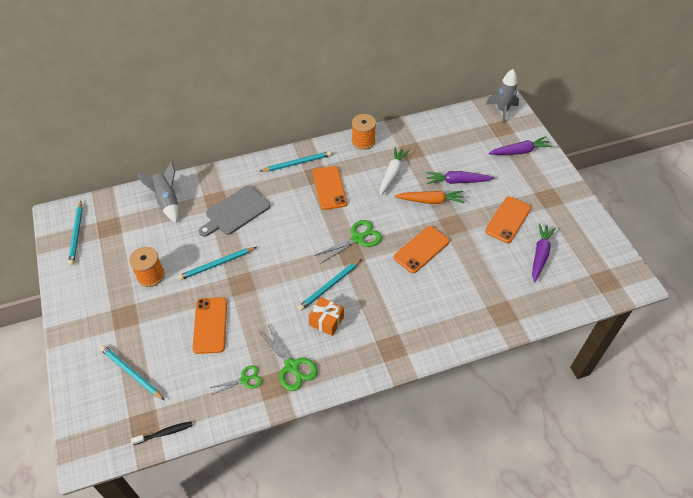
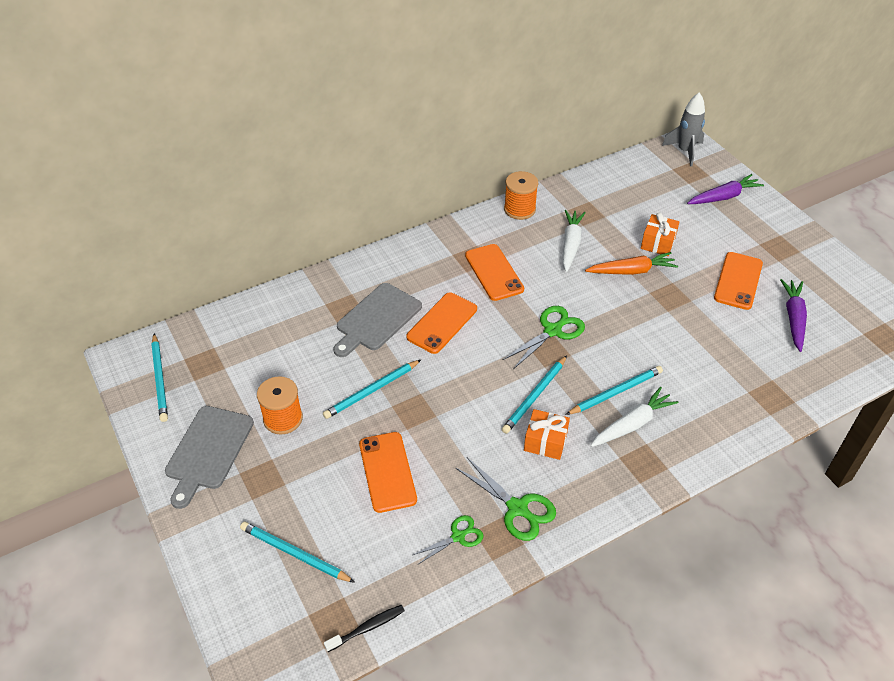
camera: 10 degrees left, 5 degrees down
(94, 291) = (208, 451): none -> grey cutting board
(167, 201) = (276, 318): grey rocket -> none
(297, 163) = (441, 247): turquoise pencil -> turquoise pencil (616, 392)
(393, 318) = (632, 424): none -> white carrot
(421, 249) = (640, 332): orange phone -> orange phone (442, 323)
(457, 181) = (658, 243): purple carrot -> orange gift

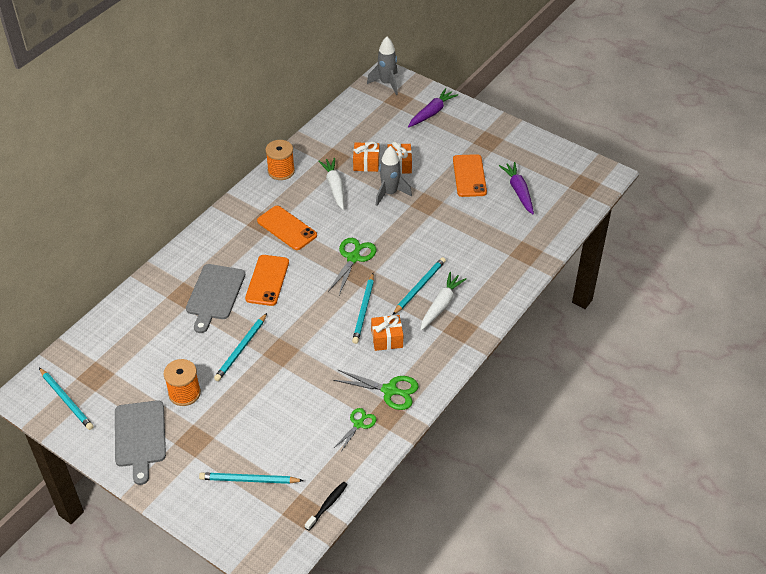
camera: 25 degrees left, 0 degrees up
(387, 472) = (285, 401): orange phone -> none
(620, 229) = (366, 163): none -> orange gift
(631, 271) = (390, 193): orange carrot -> grey rocket

